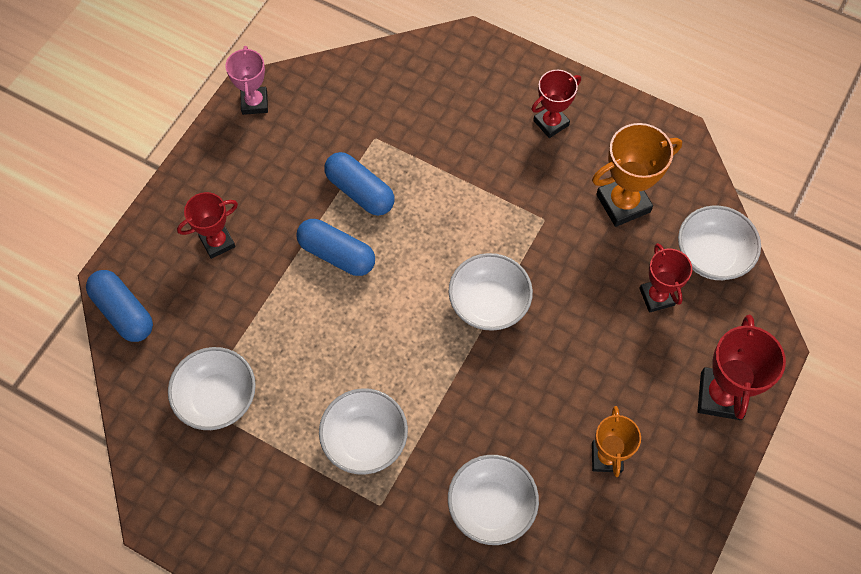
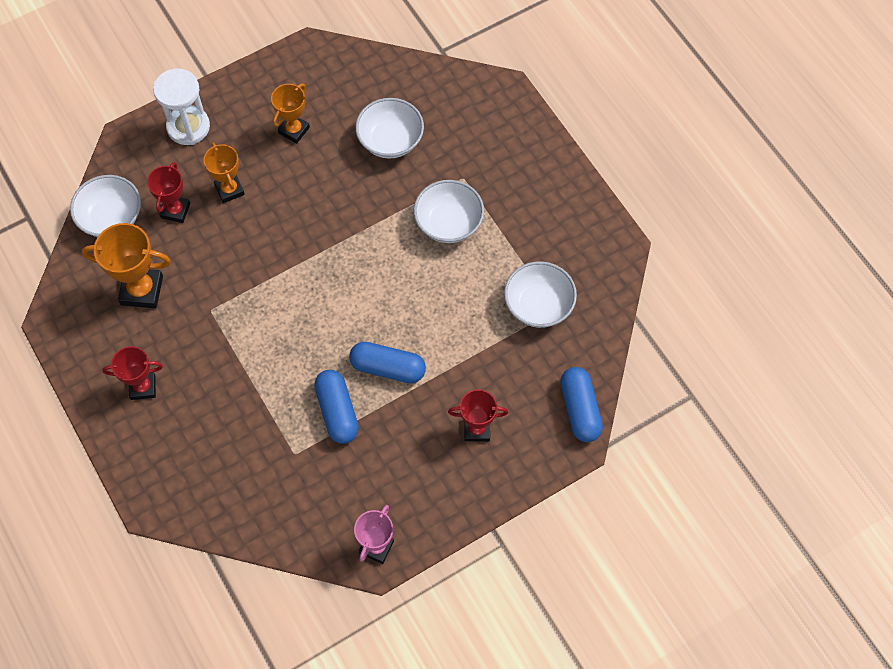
camera: 150 degrees left, 0 degrees up
(337, 254) = (388, 368): blue capsule -> blue capsule turned 45 degrees counterclockwise
(489, 303) = (298, 269): white bowl -> none
(621, 349) = (229, 190): none -> orange trophy
(721, 396) = (188, 127): red trophy -> white hourglass

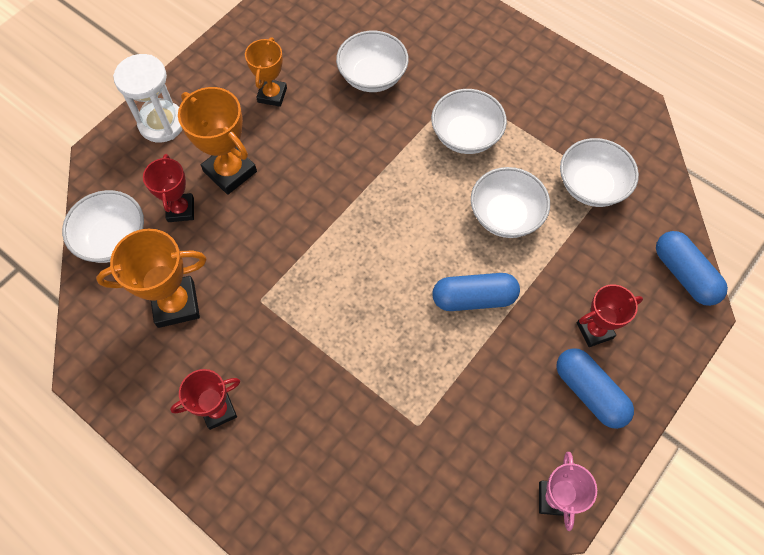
camera: 20 degrees left, 0 degrees up
(229, 190) = (230, 171): orange trophy -> orange trophy, size x1.52
(337, 411) = (442, 362): blue capsule -> blue capsule (589, 392)
(449, 306) = (505, 215): none -> white bowl

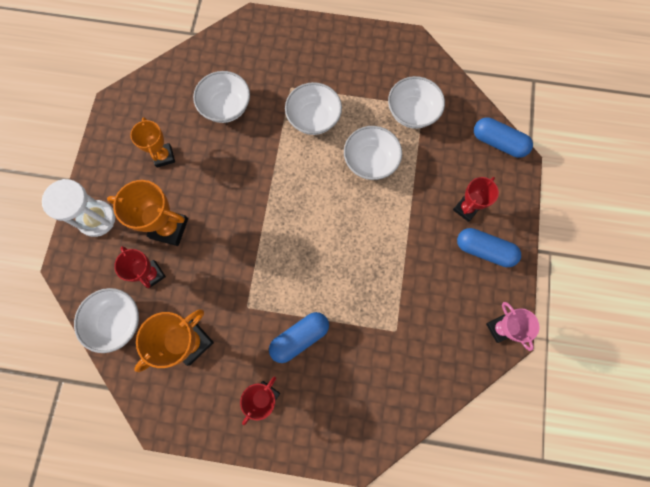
camera: 30 degrees left, 10 degrees up
(474, 298) = (382, 228): blue capsule -> blue capsule (299, 337)

